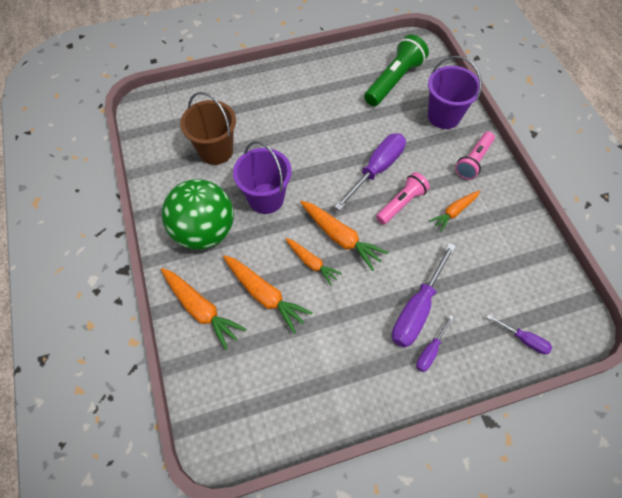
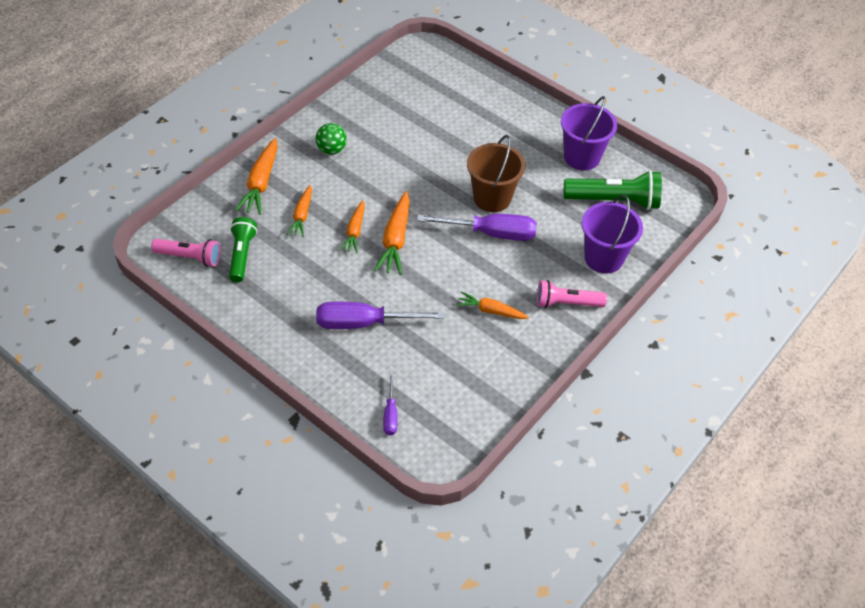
camera: 55 degrees right, 10 degrees down
(204, 231) = (331, 150): green ball -> green ball, size x0.47
(216, 151) = (416, 116): brown bucket -> brown bucket (492, 198)
(265, 295) = (302, 215): orange carrot -> orange carrot, size x0.64
(266, 198) = (395, 172): purple bucket -> purple bucket (582, 157)
(278, 371) = (242, 255): none -> green flashlight
(401, 203) = (467, 267): pink flashlight -> pink flashlight (190, 257)
(430, 351) = (329, 348): purple screwdriver -> none

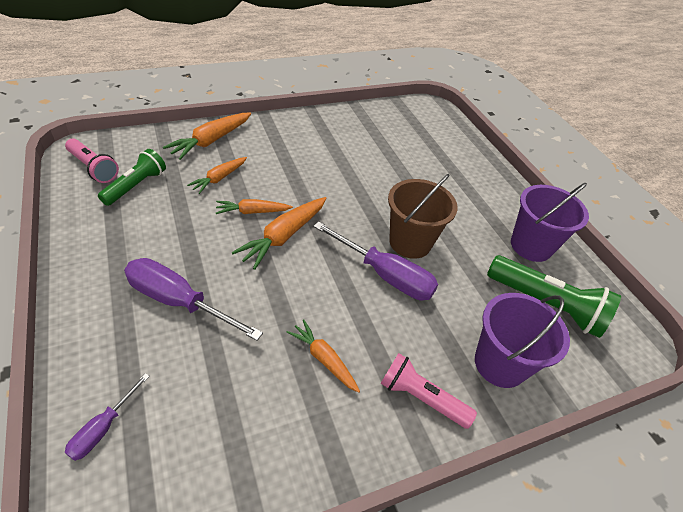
camera: 25 degrees right, 5 degrees down
(331, 150) = (293, 142): green ball -> none
(355, 231) = (252, 212): orange carrot -> orange carrot turned 45 degrees clockwise

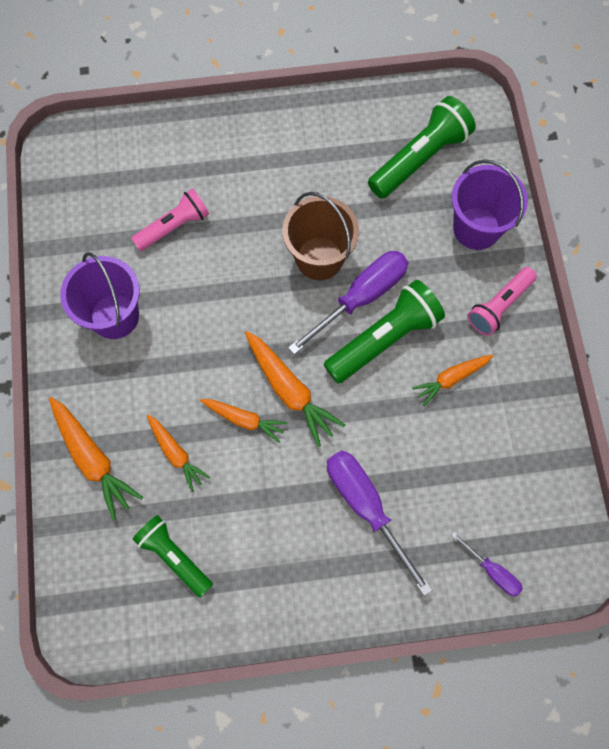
camera: 70 degrees left, 25 degrees up
(93, 168) = (128, 612): pink flashlight -> pink flashlight (174, 226)
(178, 301) = (366, 507): purple screwdriver -> purple screwdriver turned 105 degrees clockwise
(252, 212) = (244, 419): orange carrot -> orange carrot turned 75 degrees counterclockwise
(350, 297) = (384, 339): none -> green flashlight
(531, 246) = (343, 136): purple bucket -> purple bucket (114, 316)

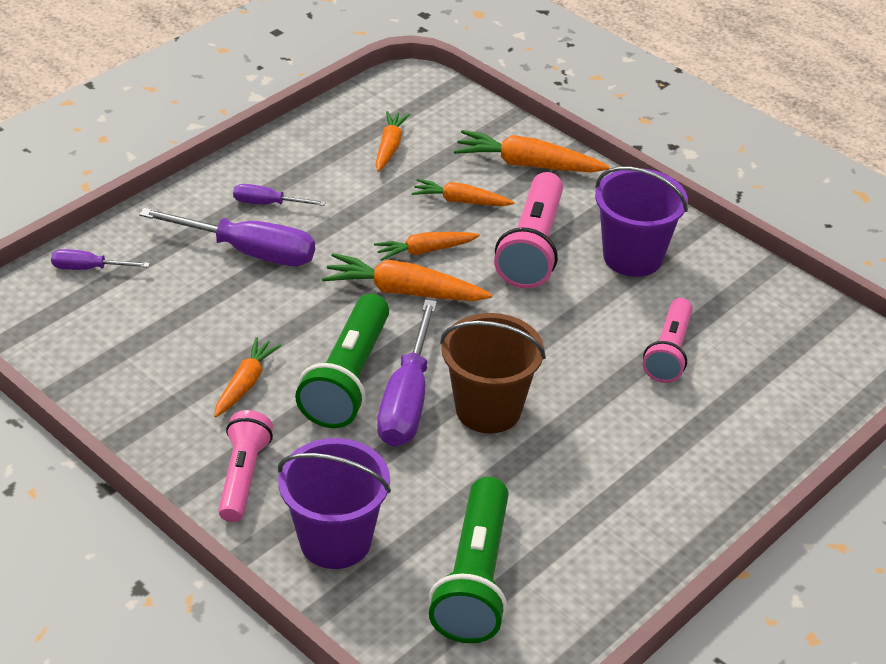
camera: 140 degrees right, 30 degrees down
(169, 371) = (533, 247): none -> pink flashlight
(174, 556) = (389, 147): green flashlight -> orange carrot
(316, 553) = (268, 204): none -> purple screwdriver

